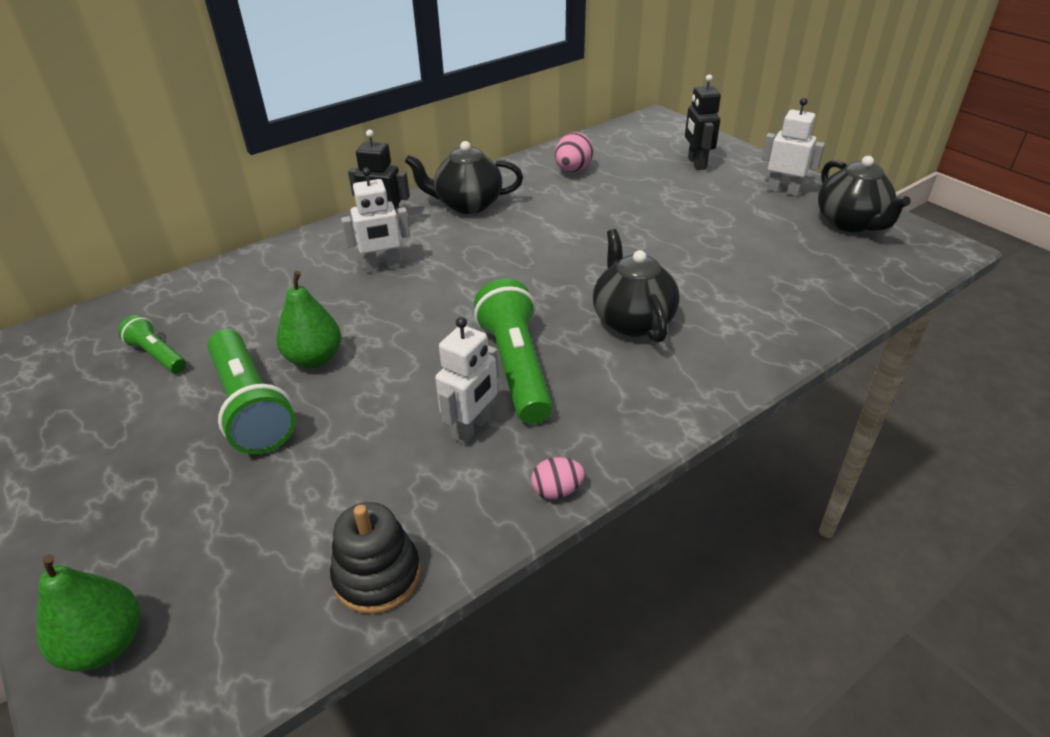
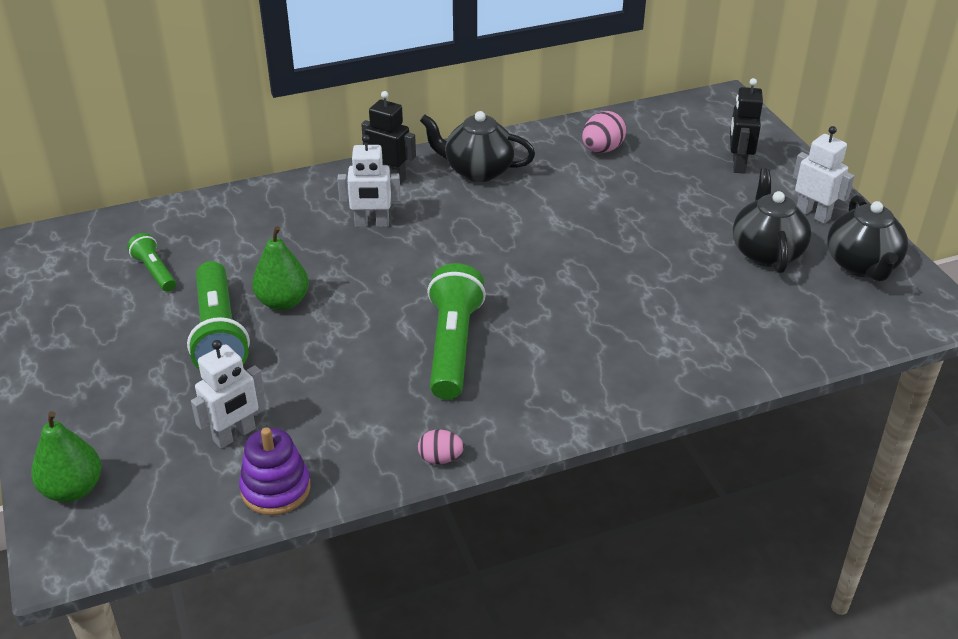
camera: 15 degrees right, 0 degrees up
(377, 575) = (276, 489): black stacking toy -> purple stacking toy
(472, 428) = (392, 392): white robot -> white robot (235, 435)
(632, 320) = (579, 324): black teapot -> black teapot (766, 252)

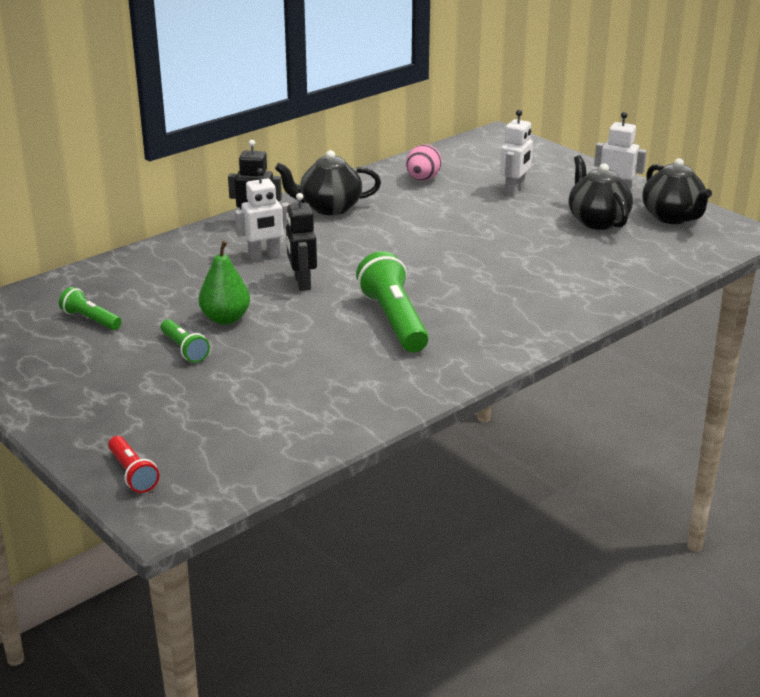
camera: 20 degrees left, 10 degrees down
(73, 489) = (132, 473): green pear -> red flashlight
(219, 334) = (184, 349): green flashlight -> green flashlight, size x0.53
(235, 435) = (251, 410): white robot -> white robot (514, 191)
(276, 489) = (314, 436): purple stacking toy -> none
(440, 458) = (437, 389): pink egg -> none
(738, 164) = (537, 172): black robot -> black robot (302, 283)

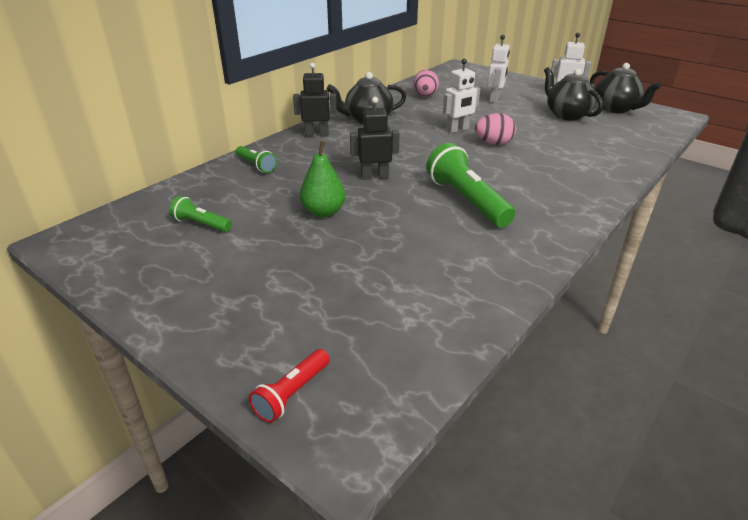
camera: 10 degrees left, 5 degrees up
(132, 473) = (292, 393): red flashlight -> red flashlight turned 75 degrees clockwise
(184, 349) = (297, 244): green flashlight -> green flashlight (256, 165)
(264, 256) = (334, 158): white robot -> white robot (457, 130)
(302, 283) = (374, 176): black robot -> black robot turned 105 degrees clockwise
(472, 253) = (493, 143): none -> pink egg

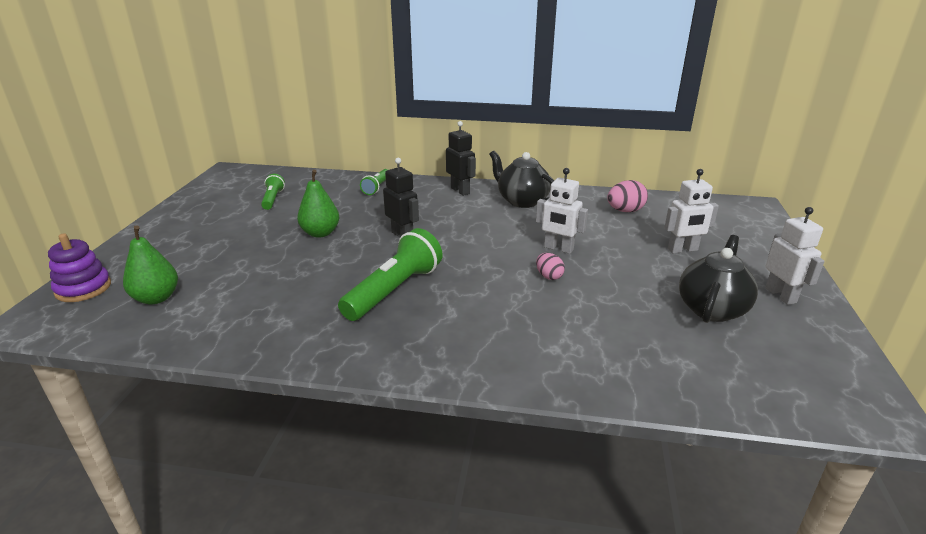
camera: 60 degrees right, 5 degrees down
(292, 393) = (83, 288): red flashlight -> purple stacking toy
(371, 332) = (156, 298): none -> green pear
(493, 143) = (549, 276): pink egg -> pink egg, size x0.64
(616, 109) = (805, 347): black teapot -> none

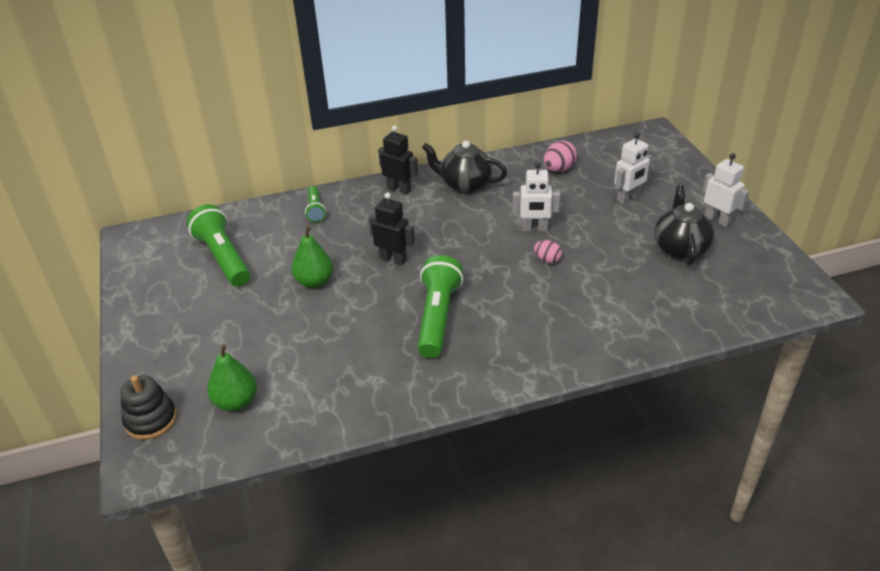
camera: 25 degrees left, 10 degrees up
(83, 288) = (151, 420): purple stacking toy -> black stacking toy
(273, 199) = (223, 258): green flashlight -> green flashlight, size x1.87

